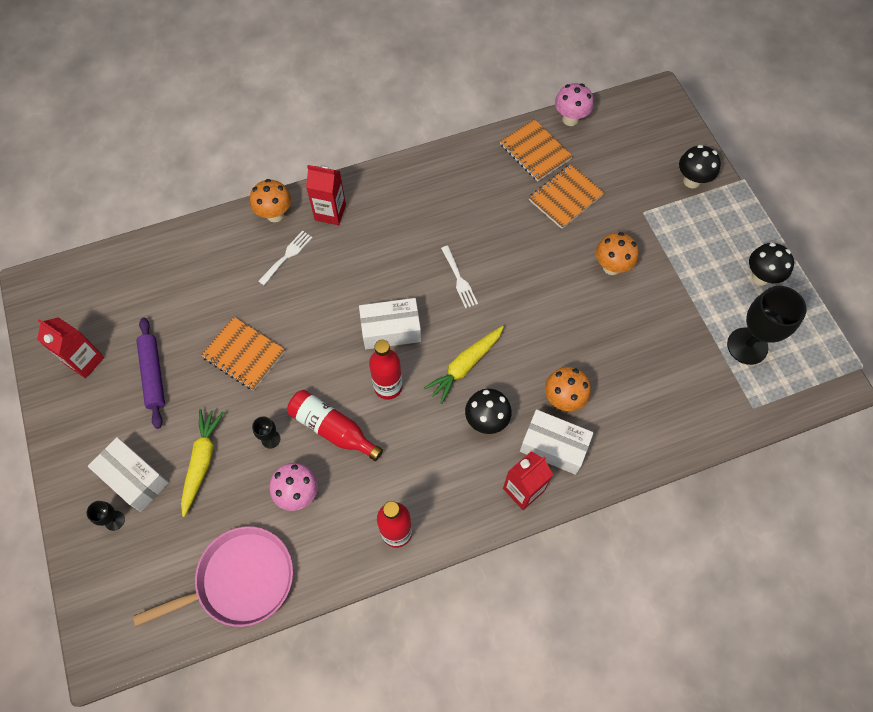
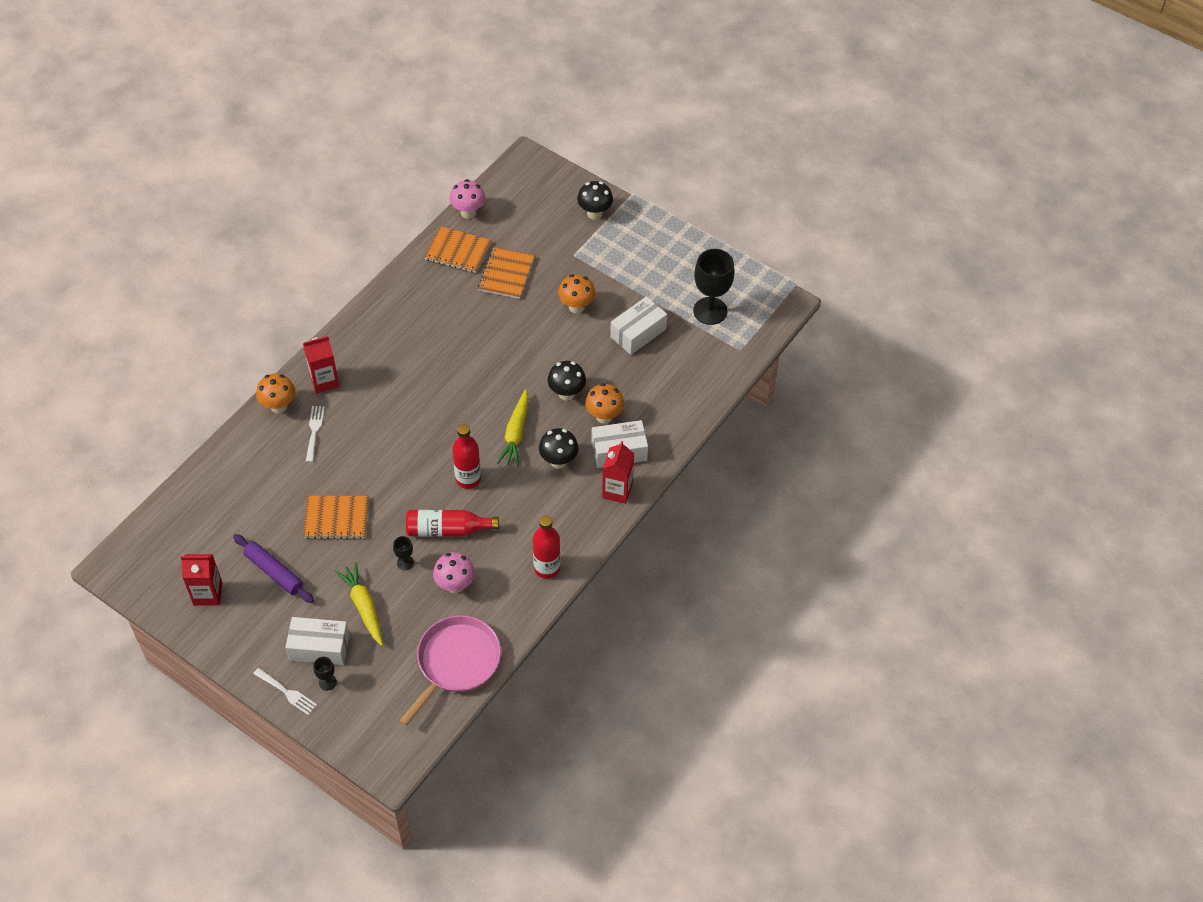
camera: 35 degrees left, 10 degrees down
(391, 330) = (440, 439): white box -> white box (638, 333)
(459, 279) = (466, 376): white fork -> white fork (287, 692)
(760, 277) = (689, 258): black mushroom -> black mushroom (566, 393)

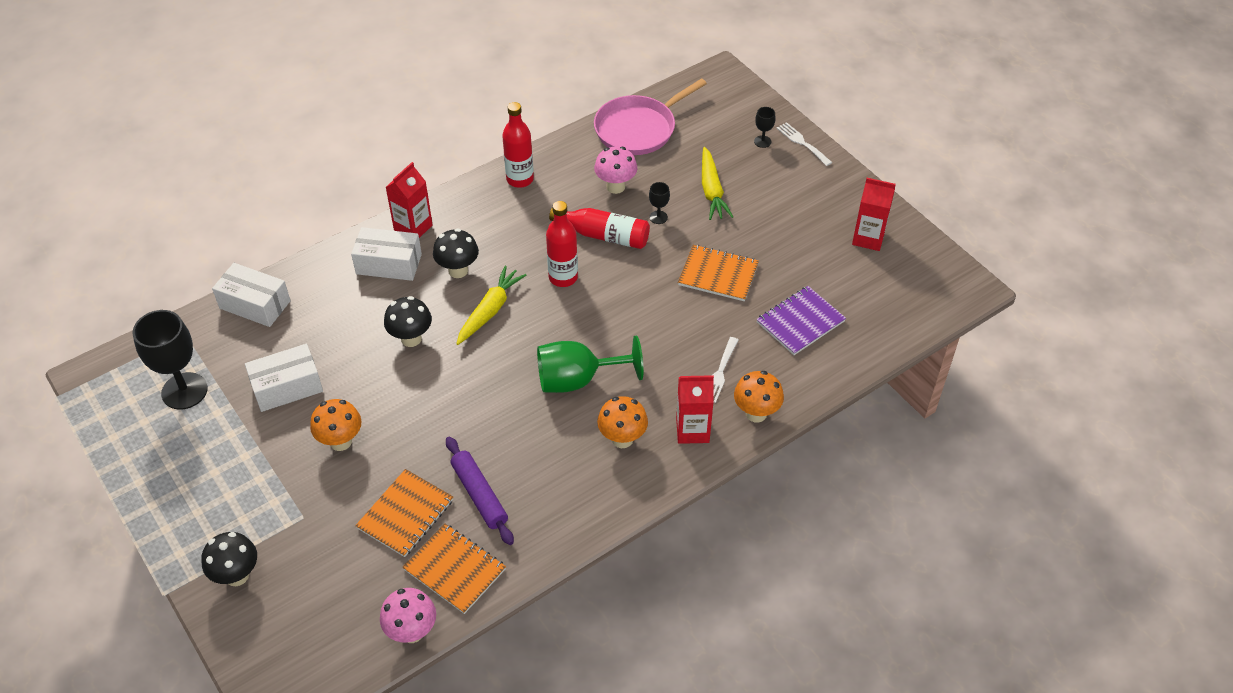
camera: 160 degrees left, 5 degrees down
(257, 492) = (800, 322): none -> purple notebook
(274, 572) = (796, 241): purple rolling pin -> purple rolling pin (479, 495)
(319, 647) = (764, 169): white box -> white box (255, 304)
(424, 396) = (577, 380): none -> green goblet
(604, 416) = (383, 303): orange mushroom -> orange mushroom (622, 439)

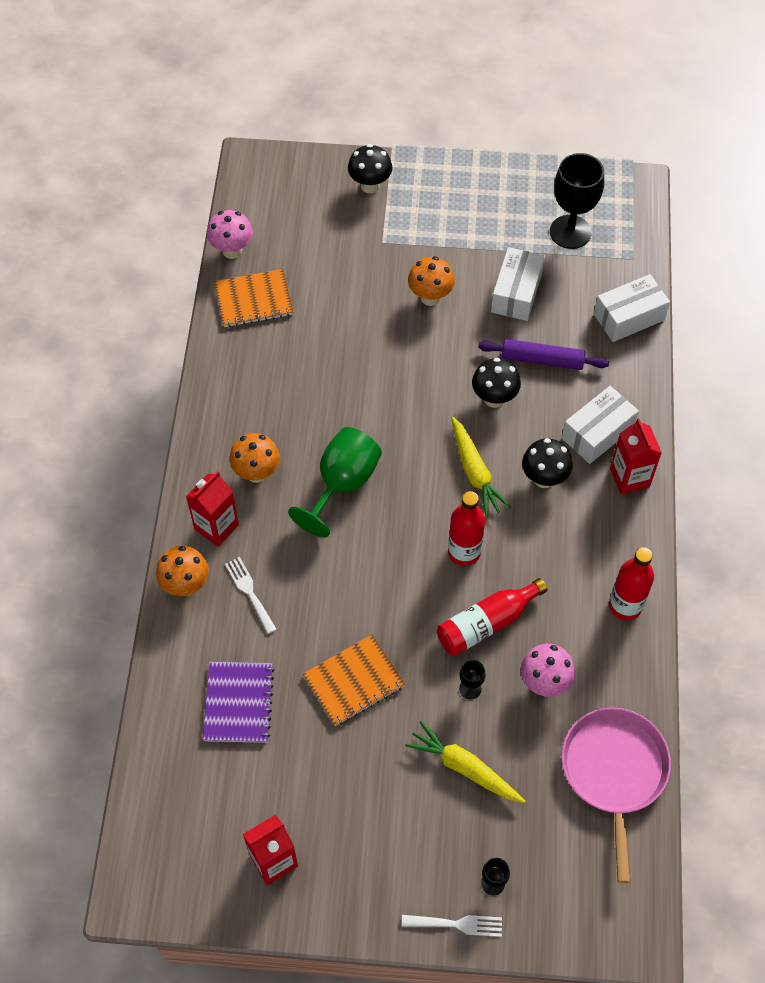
camera: 130 degrees right, 10 degrees up
(405, 514) = (327, 299): orange notebook -> none
(479, 495) = (299, 351): purple rolling pin -> purple rolling pin (542, 360)

